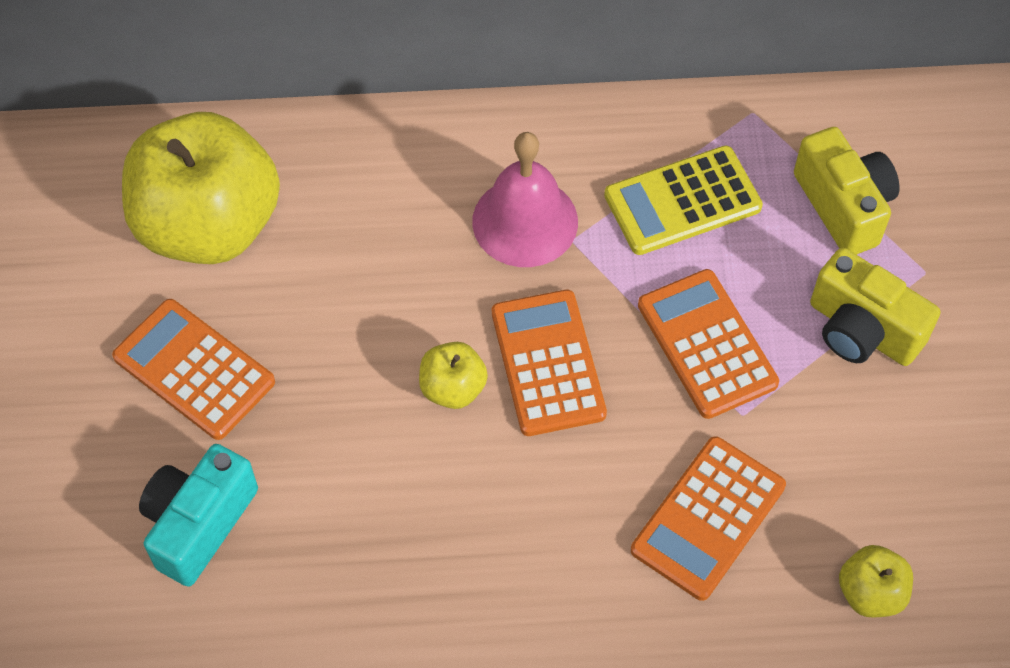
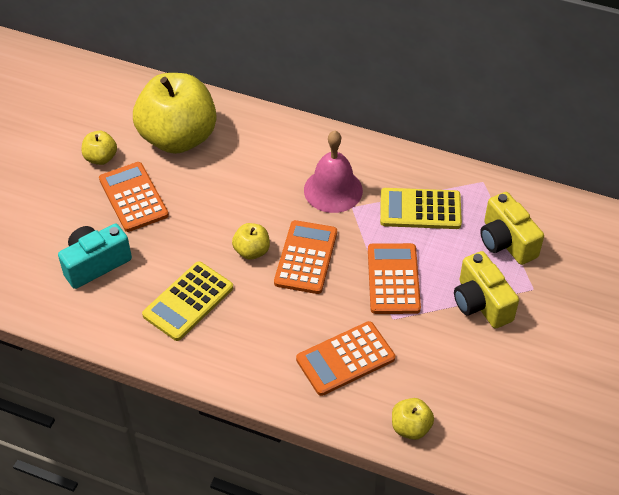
camera: 25 degrees right, 10 degrees down
(93, 317) = (101, 158): none -> yellow apple
(398, 525) = (188, 301): none -> yellow calculator
(843, 206) = (506, 242): yellow camera -> yellow camera turned 150 degrees clockwise

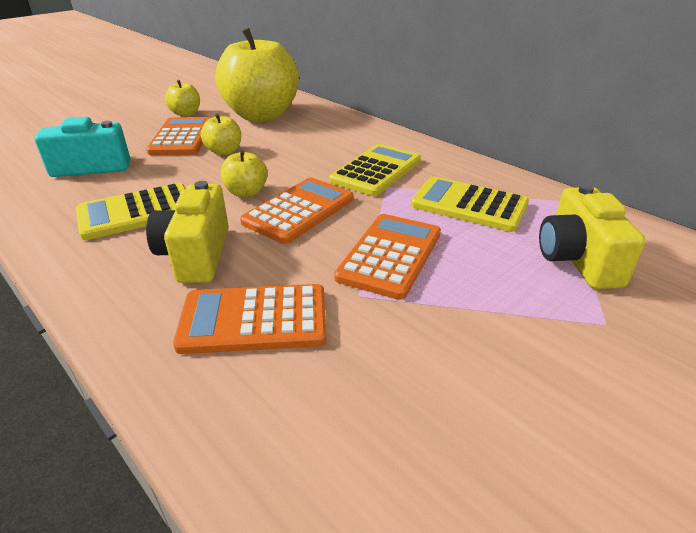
camera: 25 degrees right, 15 degrees down
(333, 190) = (376, 171): pink bell -> yellow calculator
(410, 427) = (272, 459): yellow apple -> yellow apple (224, 152)
(481, 303) = (506, 316): yellow camera -> yellow camera (196, 255)

